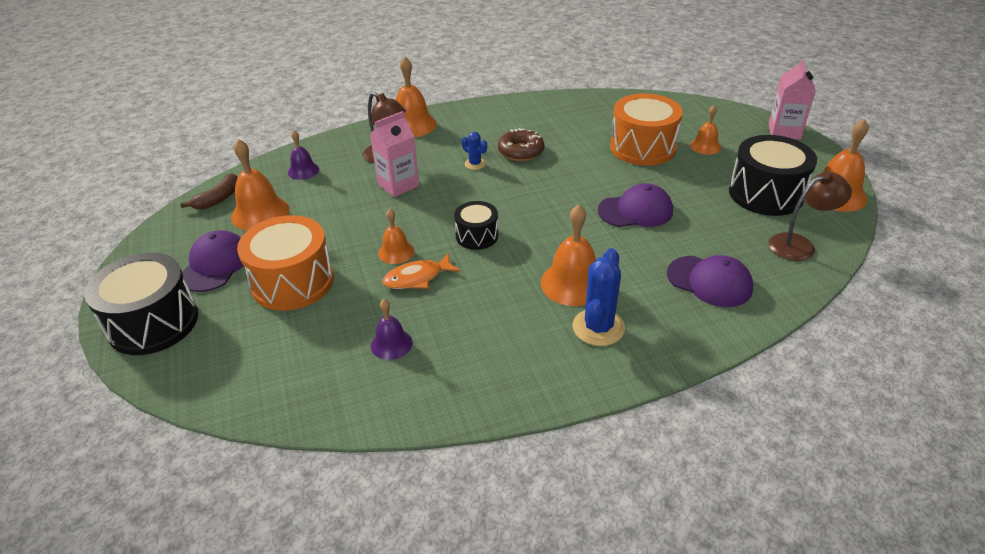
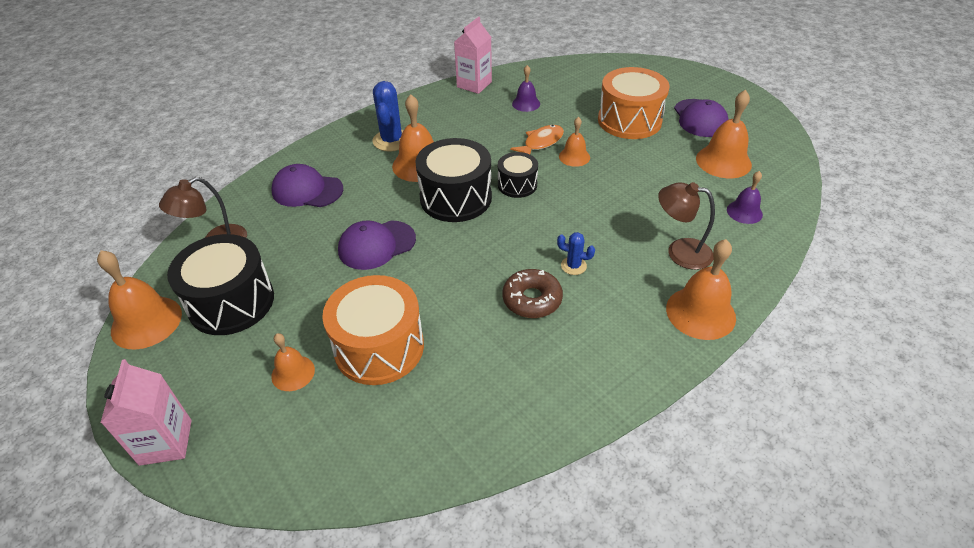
camera: 160 degrees right, 5 degrees up
(153, 323) = (687, 82): black drum -> black drum (455, 198)
(218, 199) = (779, 165): brown banana -> none
(398, 185) = (632, 218): pink carton -> pink carton (474, 84)

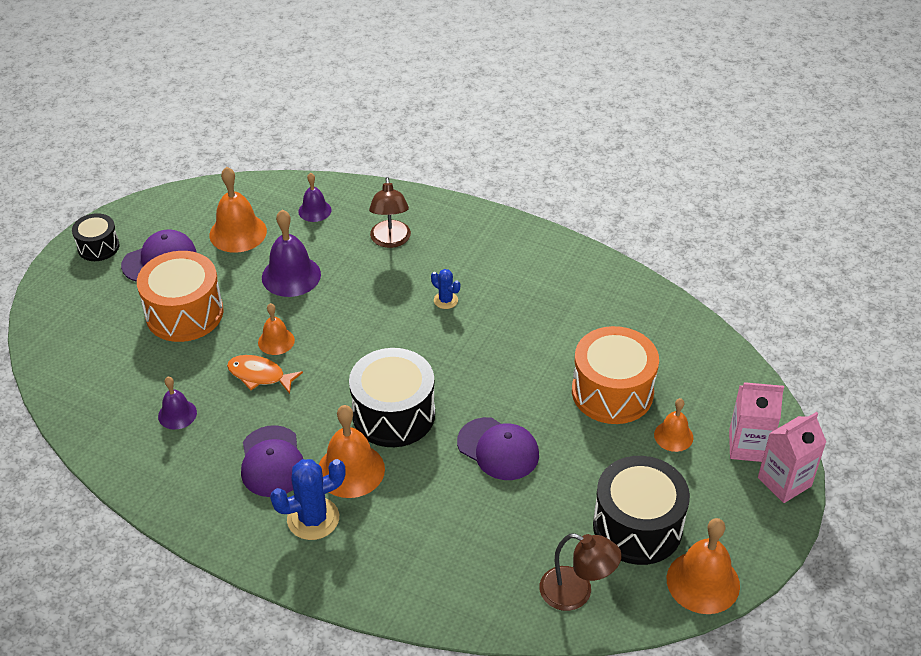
camera: 115 degrees left, 0 degrees up
(307, 190) = (448, 556): purple cap -> purple cap (272, 462)
(474, 84) = (144, 484): pink carton -> pink carton (748, 446)
(517, 185) = (347, 372): black drum -> black drum (98, 247)
(532, 299) = (501, 315): brown donut -> none
(573, 266) = (445, 300): blue cactus -> blue cactus turned 45 degrees counterclockwise
(652, 179) = (291, 275): none -> purple bell
(700, 312) = (457, 219): orange bell -> none

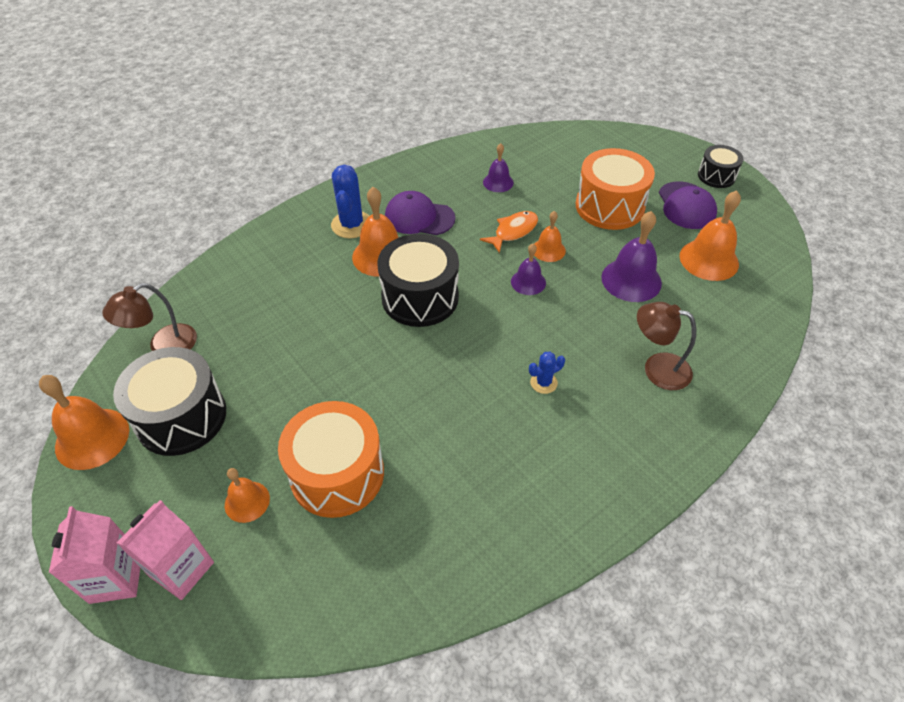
camera: 115 degrees right, 5 degrees up
(314, 210) = (728, 322): purple bell -> purple bell (528, 282)
(498, 449) = (335, 352): purple cap -> none

